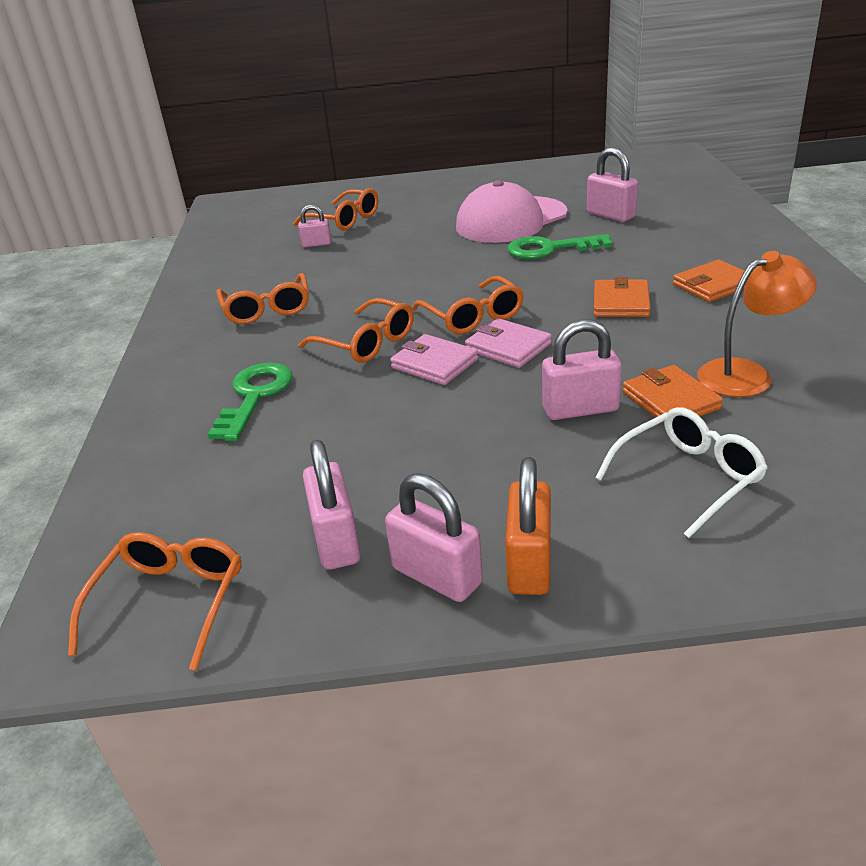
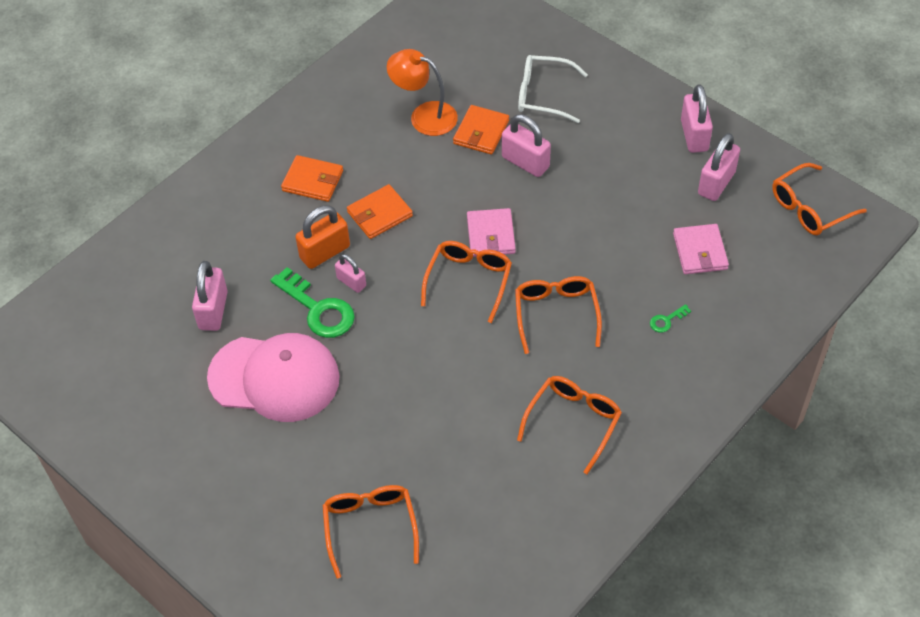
camera: 135 degrees left, 20 degrees up
(254, 396) = (666, 320): green key -> green key, size x0.44
(316, 244) = (439, 500): pink padlock -> pink padlock (351, 282)
(434, 363) = (544, 258): pink wallet -> pink wallet (700, 251)
(529, 564) = (654, 113): orange padlock -> orange padlock (325, 252)

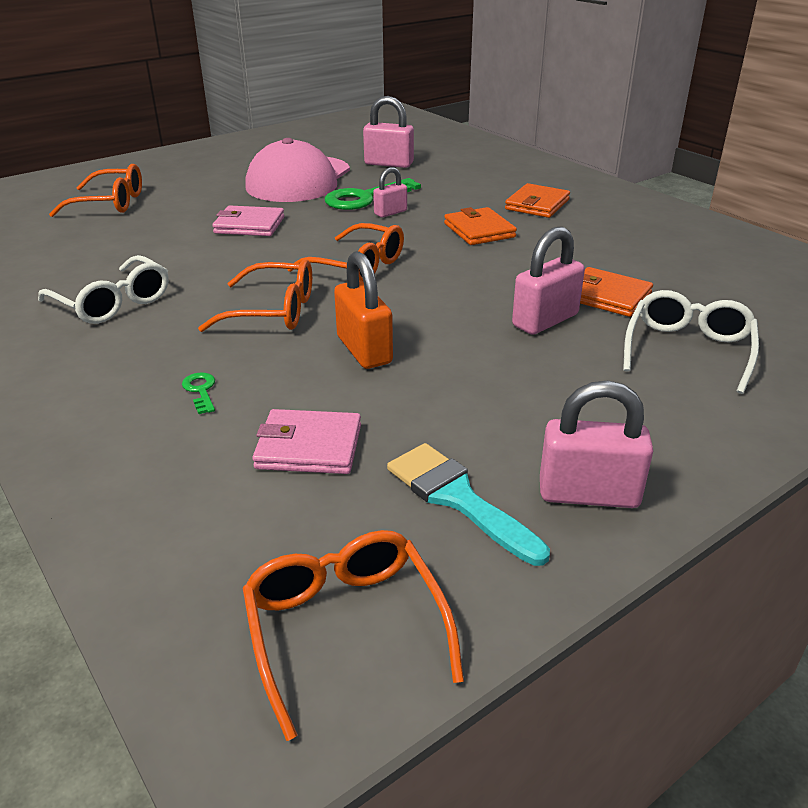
camera: 100 degrees right, 20 degrees down
(325, 252) = (436, 204): orange padlock -> orange padlock (364, 350)
(424, 115) = (639, 264): orange lamp -> none
(491, 235) = (422, 285): pink wallet -> pink wallet (249, 225)
(573, 422) = (113, 303): orange glasses -> white glasses
(716, 183) = (458, 498): pink padlock -> turquoise brush

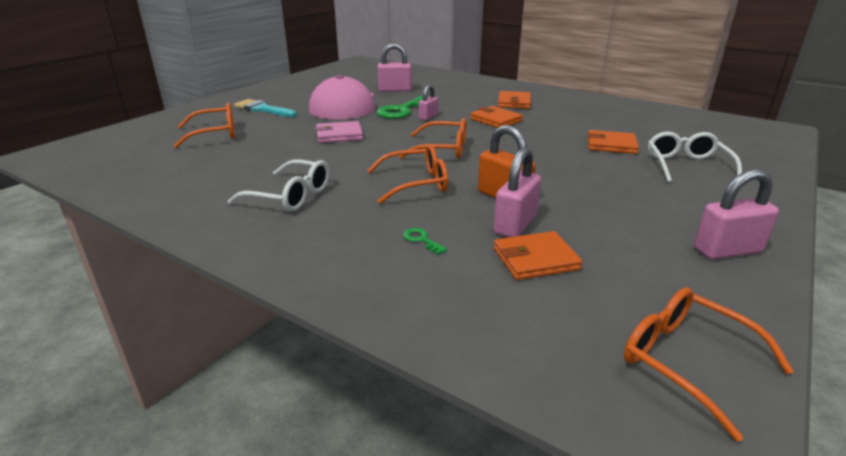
camera: 20 degrees left, 5 degrees down
(309, 447) = (535, 259): pink wallet -> orange wallet
(458, 498) = (660, 269): turquoise brush -> turquoise brush (262, 109)
(545, 320) = (592, 163): pink padlock -> pink padlock (515, 224)

